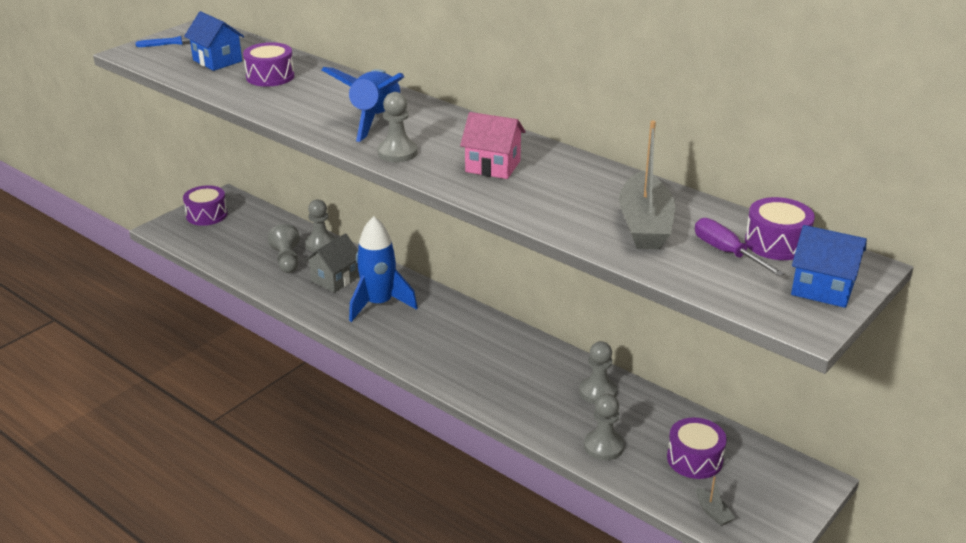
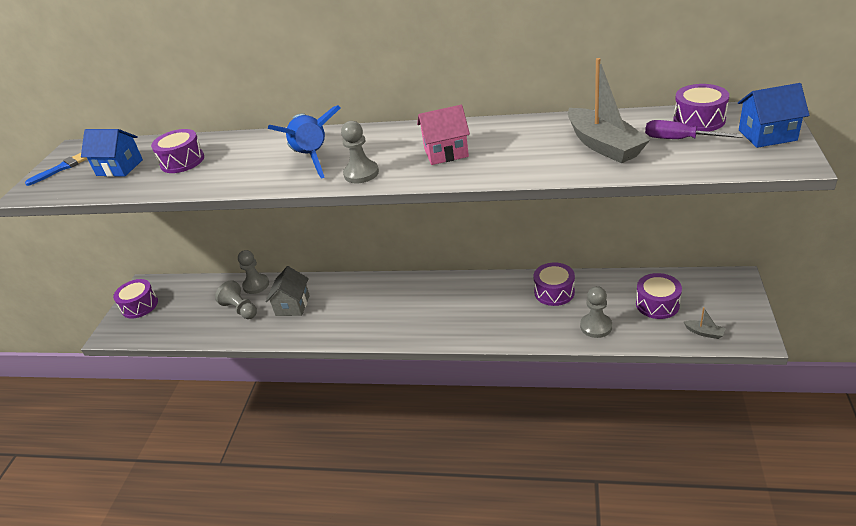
camera: 25 degrees left, 5 degrees up
(379, 304) = (344, 307): blue rocket -> none
(597, 392) = (554, 292): grey pawn -> purple drum

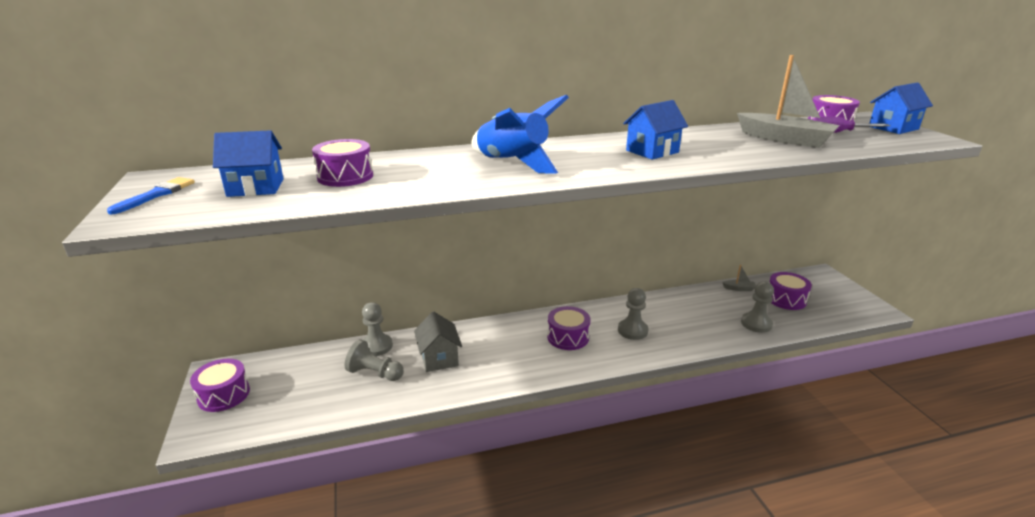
camera: 30 degrees left, 10 degrees down
(361, 173) = (588, 170): grey pawn -> grey pawn (632, 330)
(446, 152) = (652, 151): pink house -> blue house
(554, 292) = (695, 303): purple drum -> purple drum (568, 337)
(704, 333) = (841, 313): grey boat -> grey boat (739, 288)

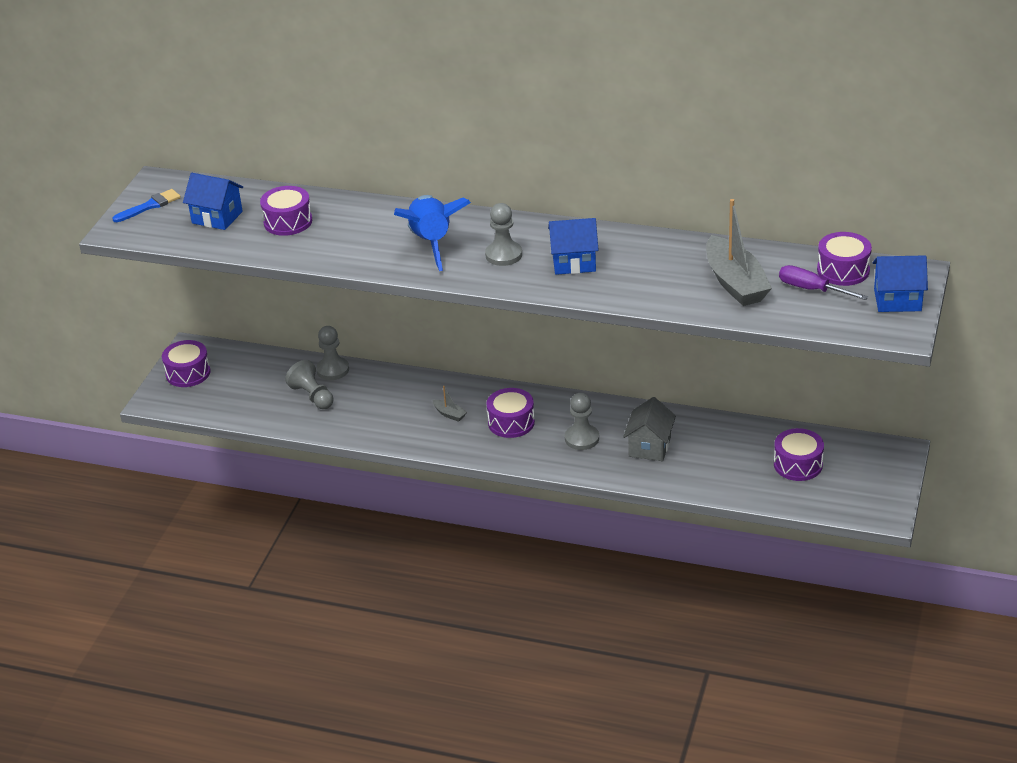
camera: 35 degrees right, 10 degrees up
(439, 358) = (376, 401): grey house -> grey house (649, 447)
(739, 288) = (763, 434): grey boat -> grey boat (449, 414)
(756, 324) = (720, 478): grey pawn -> grey pawn (503, 255)

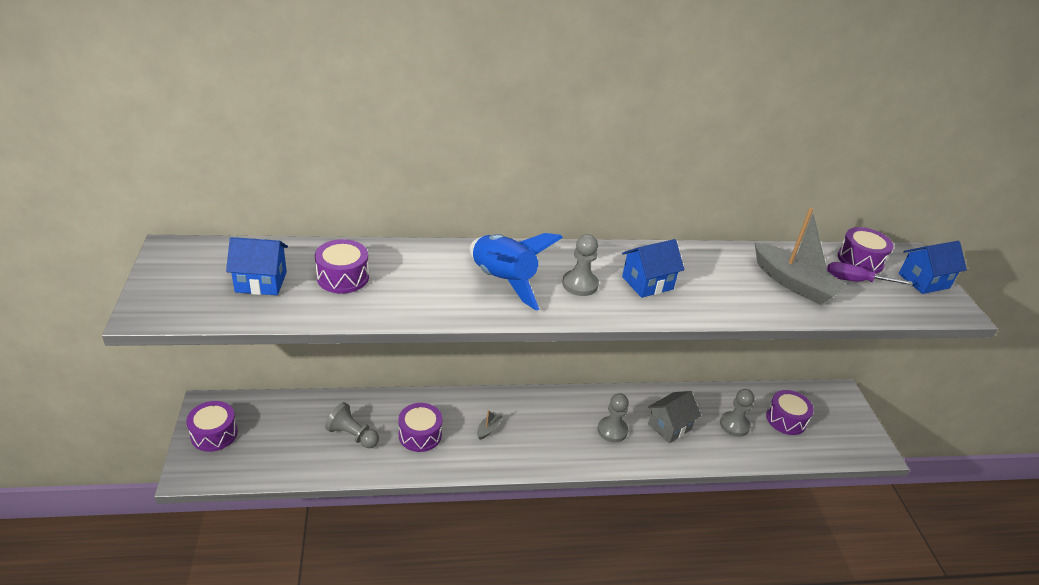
camera: 30 degrees left, 0 degrees up
(150, 206) = (175, 278): blue brush -> none
(333, 370) = (359, 404): grey pawn -> grey pawn (734, 425)
(449, 414) = (488, 429): grey boat -> grey boat turned 75 degrees counterclockwise
(511, 422) = (545, 426): purple drum -> purple drum (420, 435)
(649, 447) = (669, 427): grey house -> grey house turned 60 degrees clockwise

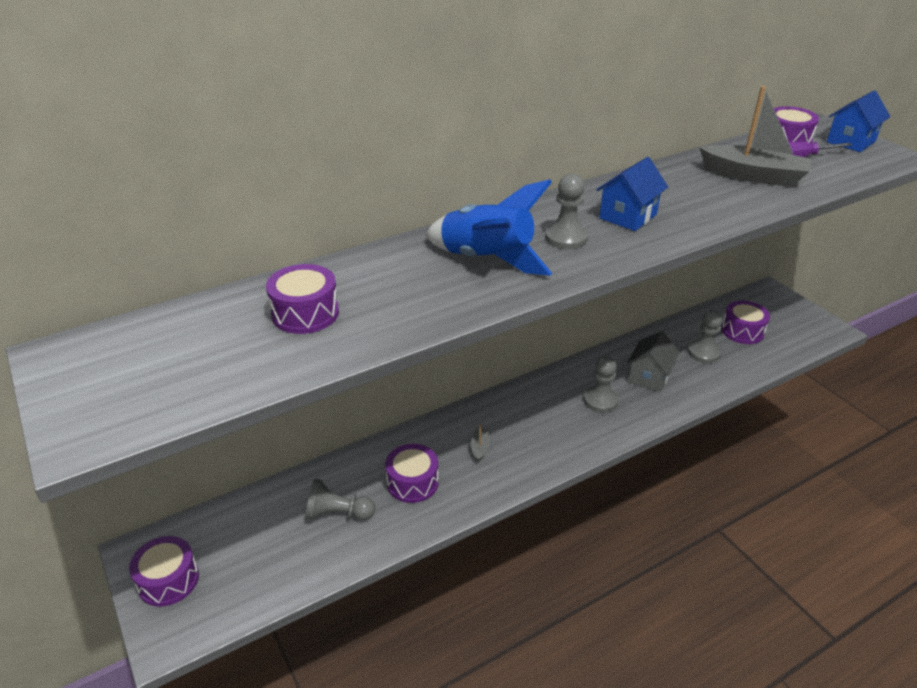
camera: 20 degrees left, 0 degrees up
(261, 282) = (208, 351): blue house -> none

